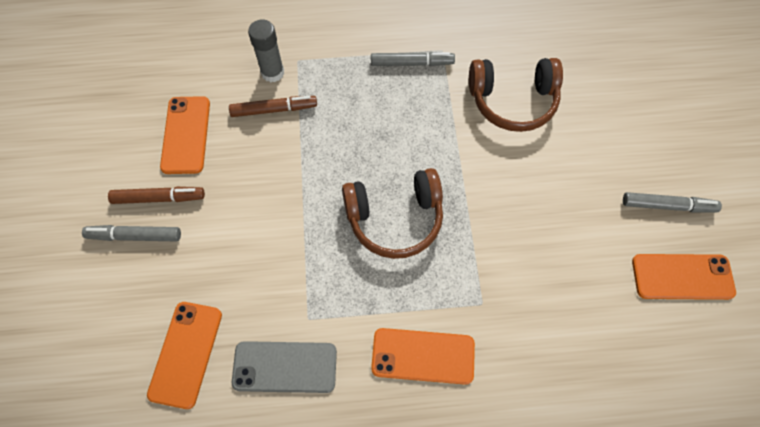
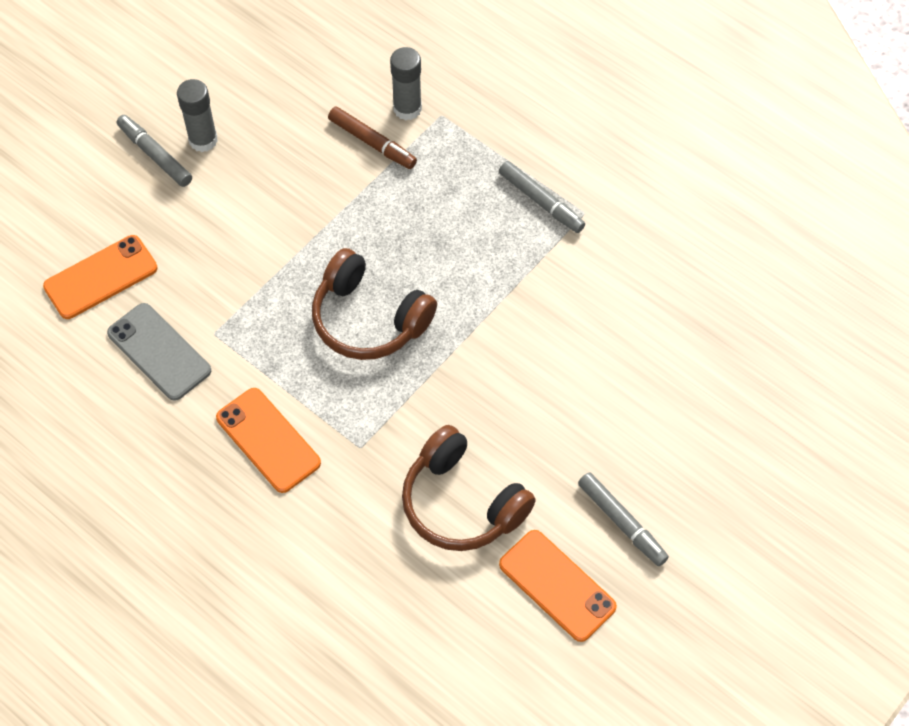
camera: 45 degrees right, 5 degrees down
(159, 198) = (203, 140): brown marker -> grey glue stick
(186, 135) = (278, 104): orange phone -> none
(512, 101) = (593, 312): brown headphones -> brown headphones (462, 503)

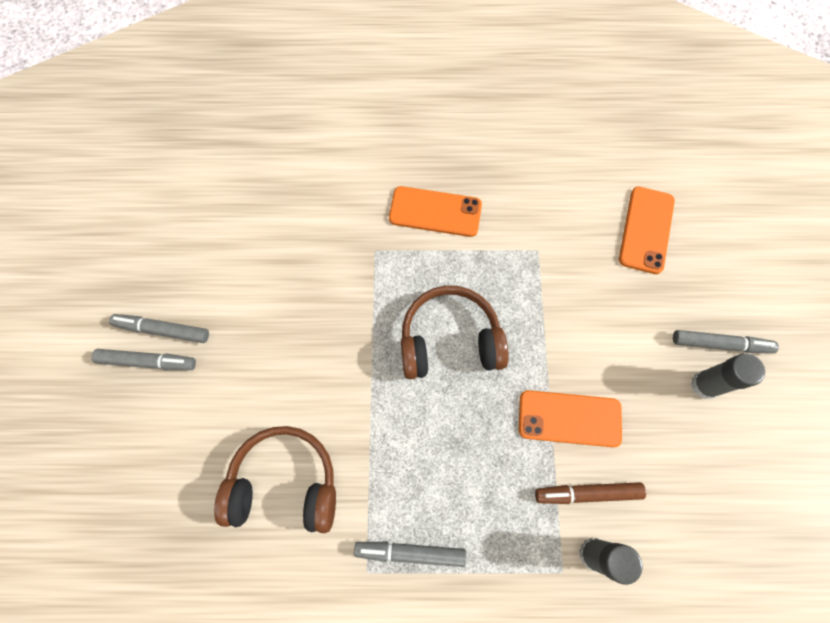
camera: 140 degrees right, 10 degrees up
(159, 352) = (557, 213): grey phone -> none
(462, 503) = (280, 264): brown headphones -> brown headphones (285, 483)
(557, 585) = (180, 259): orange phone -> orange phone (569, 418)
(655, 502) = (148, 361): none -> grey marker

